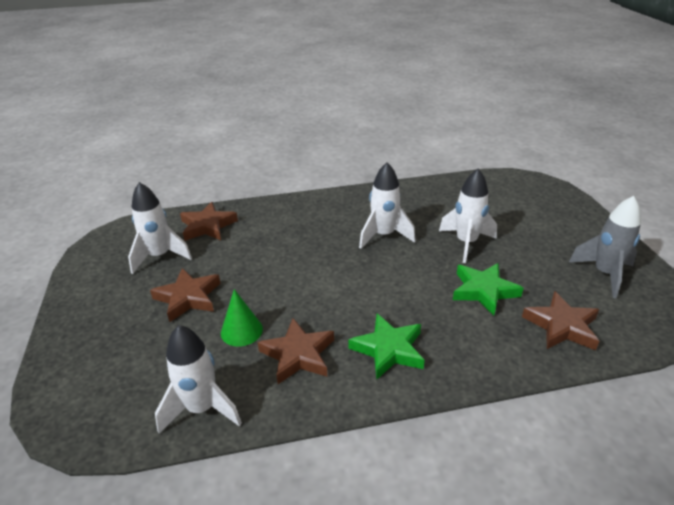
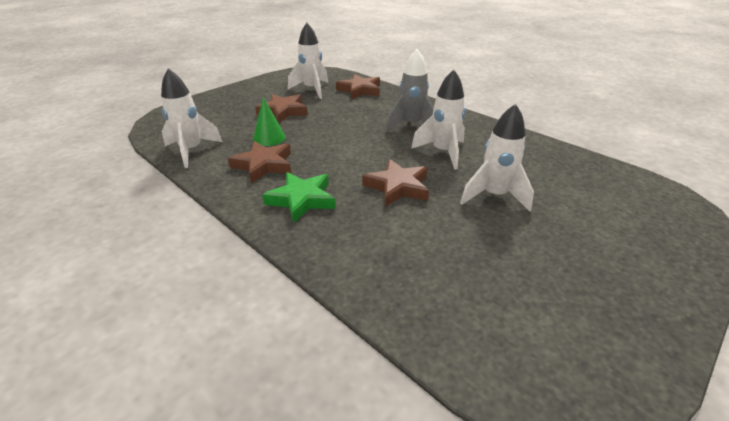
camera: 55 degrees right, 0 degrees up
(483, 291) = (432, 227): green star -> none
(561, 326) = (435, 295): brown star -> brown star (397, 187)
(604, 274) = (580, 312): grey rocket -> grey rocket (411, 125)

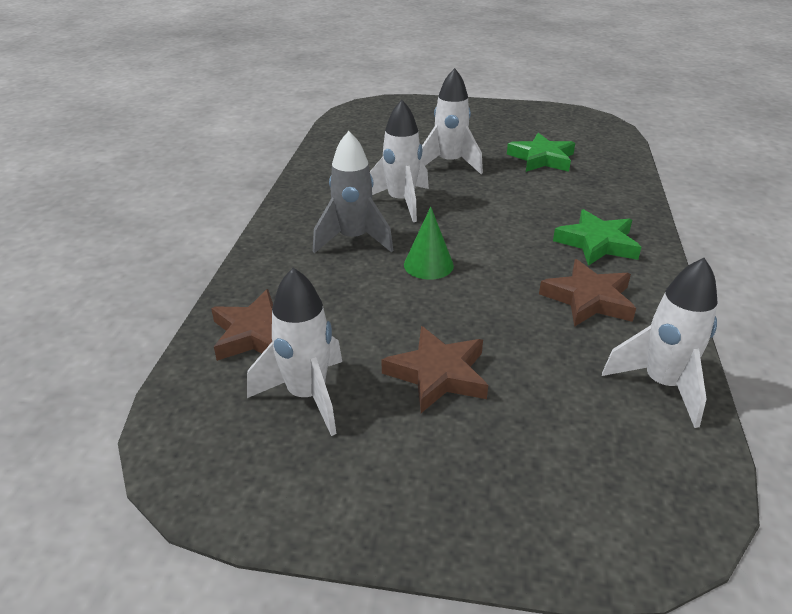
camera: 125 degrees left, 0 degrees up
(269, 138) = (531, 334): green cone -> green cone (428, 265)
(397, 187) = (500, 205): brown star -> none
(465, 256) = (542, 158): none -> green star

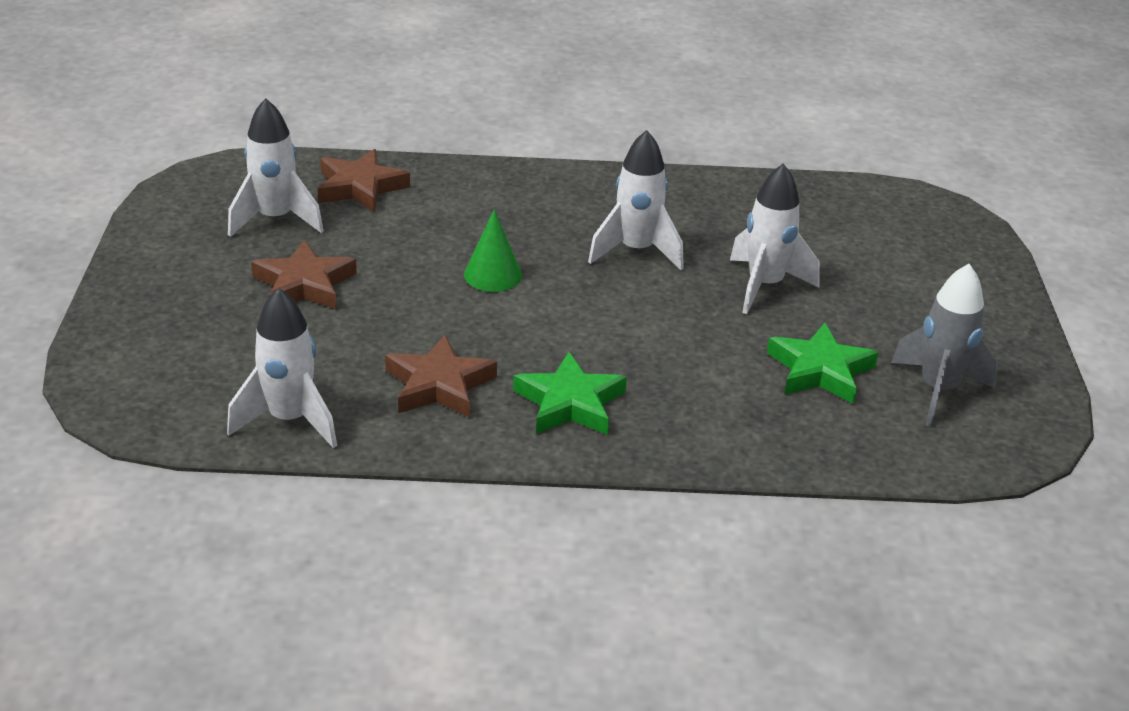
camera: 80 degrees right, 0 degrees up
(353, 240) = (537, 224): grey rocket -> grey rocket (938, 391)

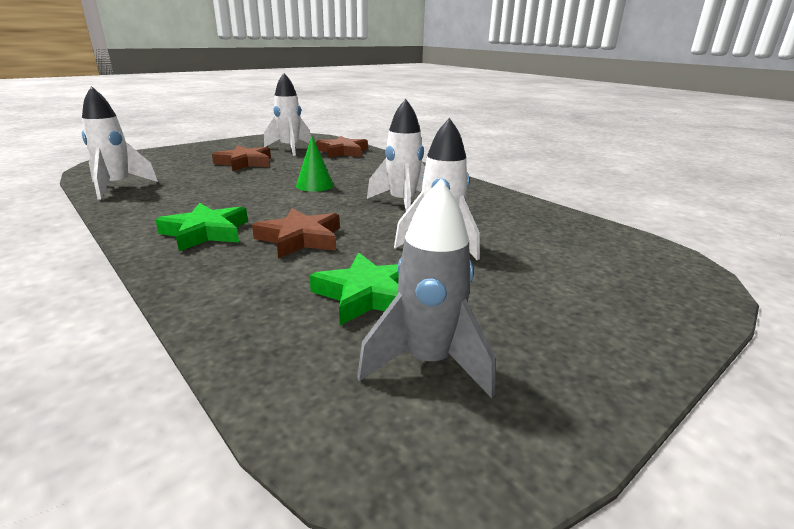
camera: 50 degrees right, 10 degrees down
(439, 384) = (187, 202): brown star -> brown star (300, 238)

